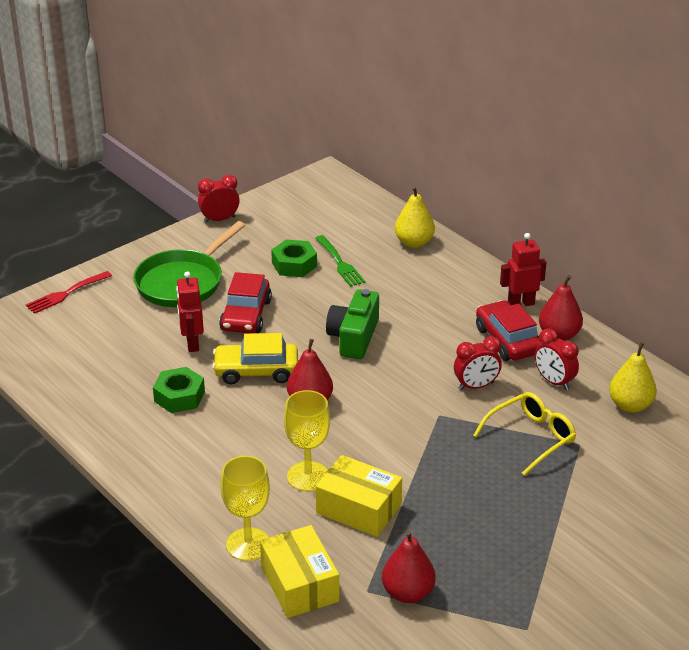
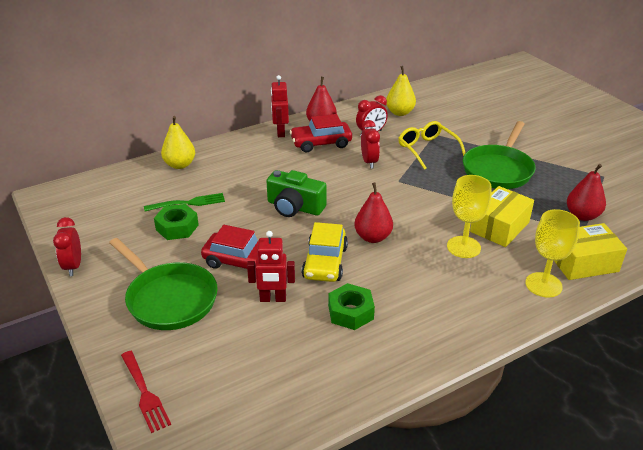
camera: 80 degrees left, 0 degrees up
(502, 510) = (498, 169): none -> green pan

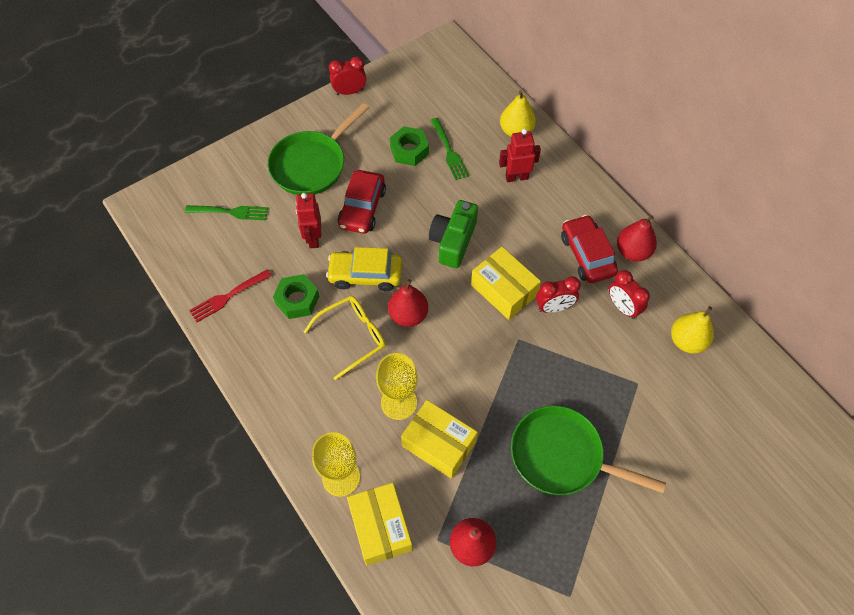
camera: 85 degrees right, 25 degrees up
(144, 393) = (211, 171): red fork -> red fork (227, 297)
(217, 371) = (230, 212): none -> green fork
(280, 132) = (602, 211): red robot -> red robot (516, 177)
(350, 184) = (504, 290): none -> yellow box
(427, 149) = (596, 373): yellow glasses -> yellow glasses (352, 337)

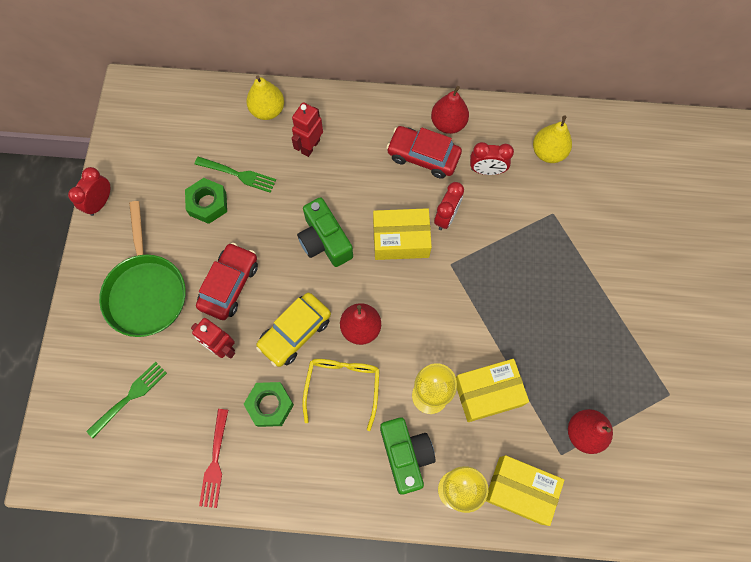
camera: 50 degrees left, 10 degrees up
(337, 420) = (405, 455): none -> green camera
(362, 208) = (229, 285): red car -> red car turned 120 degrees counterclockwise
(562, 456) = (566, 312): green pan -> none

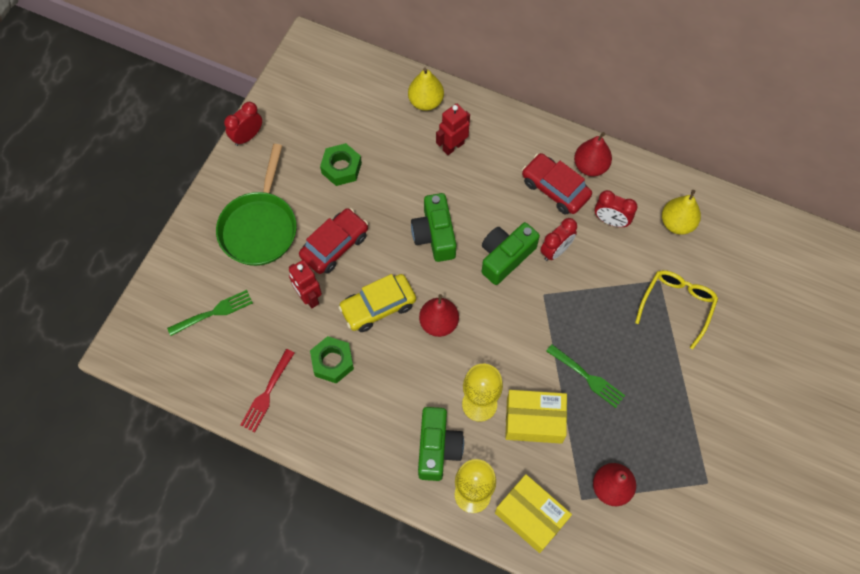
camera: 20 degrees right, 5 degrees down
(238, 175) = (378, 151): green fork -> green fork (587, 377)
(343, 386) = (403, 368): yellow glasses -> yellow glasses (677, 305)
(401, 239) = (505, 257): yellow box -> green camera

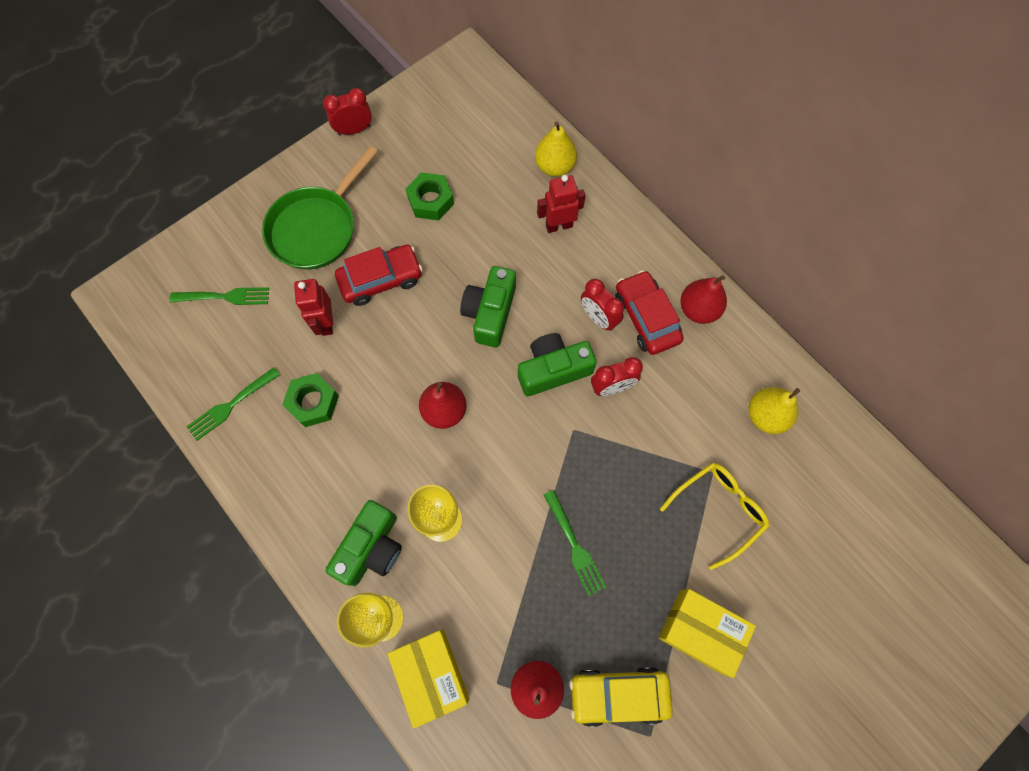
camera: 25 degrees right, 5 degrees up
(267, 393) = (231, 405): red fork -> green fork
(378, 307) = (391, 364): yellow car -> yellow car (618, 695)
(534, 420) = (490, 567): yellow box -> yellow box (701, 631)
(611, 221) = (690, 380): red clock -> red clock (598, 317)

